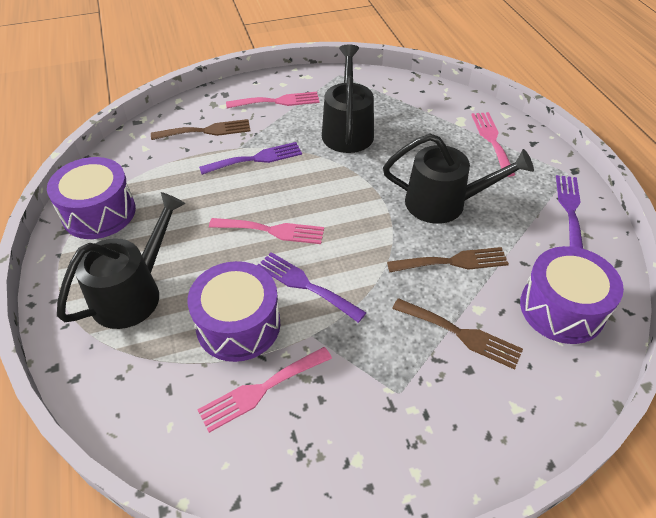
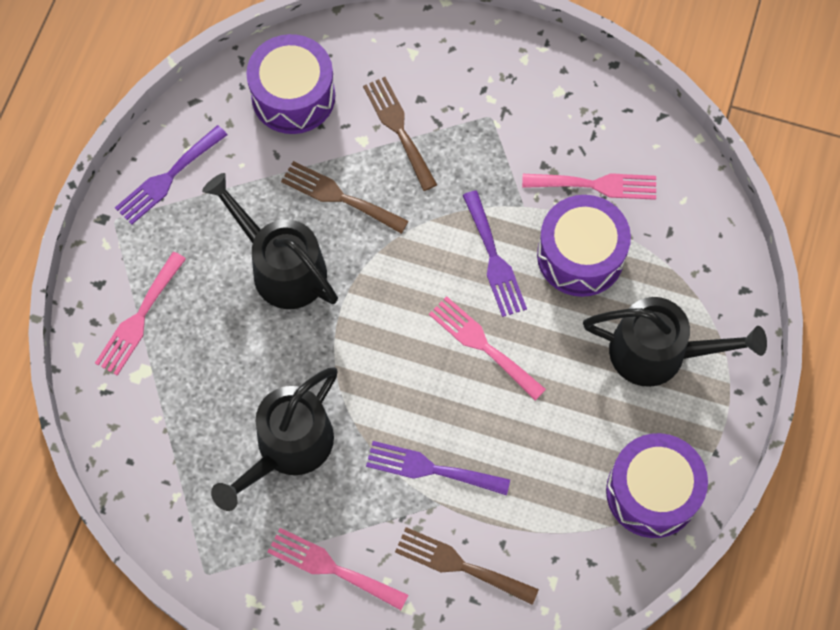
camera: 145 degrees left, 20 degrees up
(133, 292) = (659, 353): black watering can -> black watering can turned 150 degrees counterclockwise

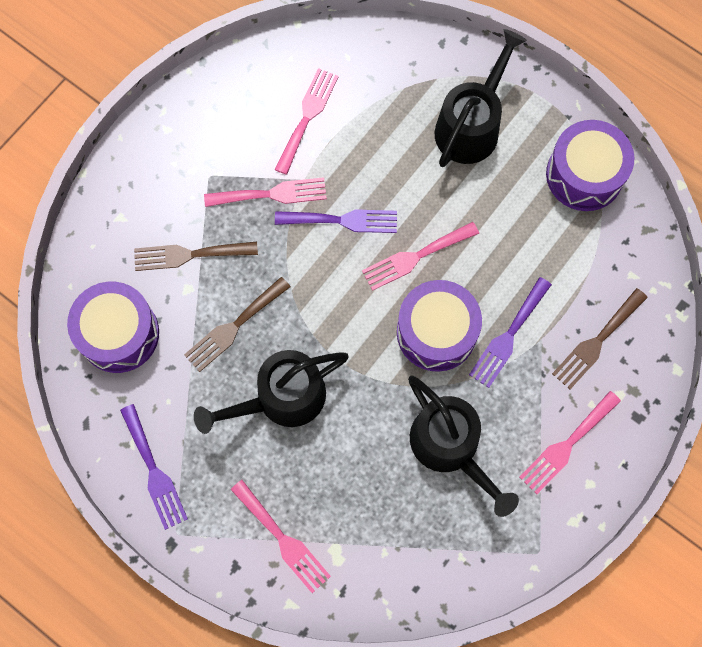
camera: 70 degrees left, 5 degrees up
(495, 181) = (271, 194): none -> pink fork
(580, 256) = (365, 152): purple drum -> purple drum (436, 332)

